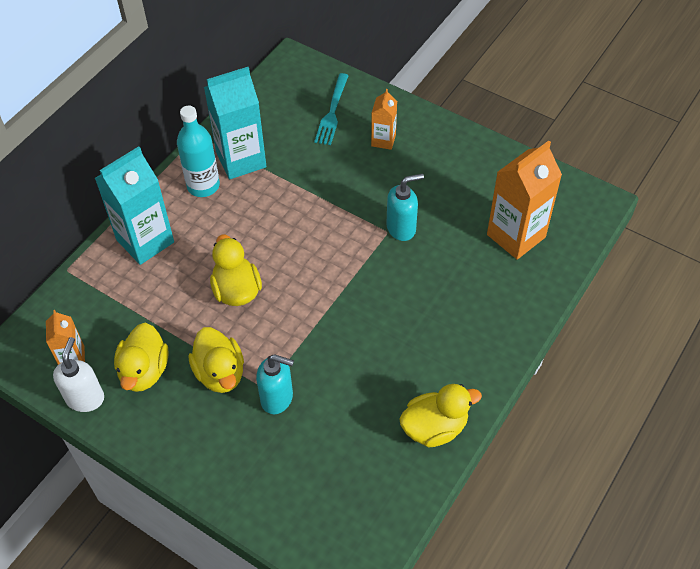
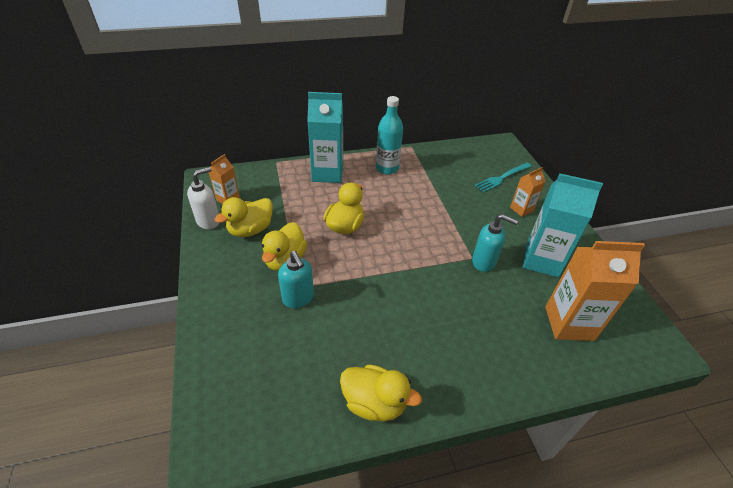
camera: 40 degrees right, 10 degrees down
(241, 159) = (421, 169): turquoise carton -> turquoise carton (542, 260)

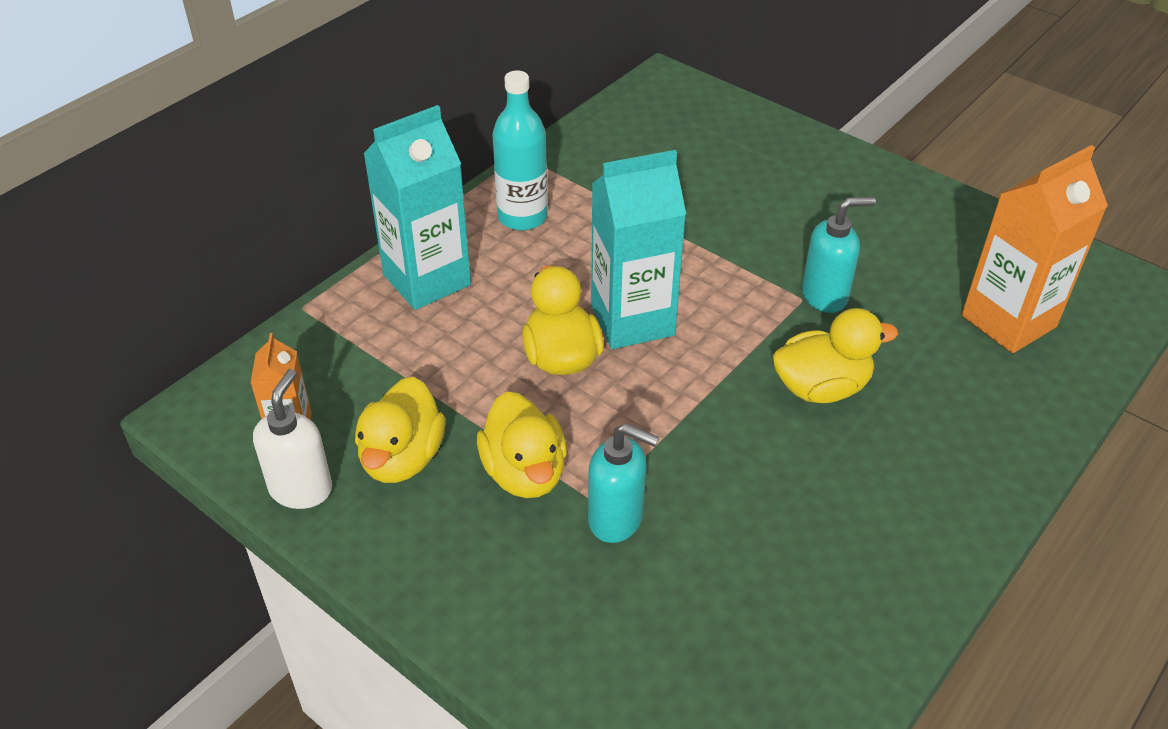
camera: 35 degrees left, 0 degrees up
(374, 403) = (884, 591): yellow duck -> yellow duck (821, 387)
(502, 178) = (720, 143): turquoise fork -> none
(521, 209) = (796, 182): orange carton -> none
(542, 260) = (896, 249): turquoise carton -> turquoise carton (632, 320)

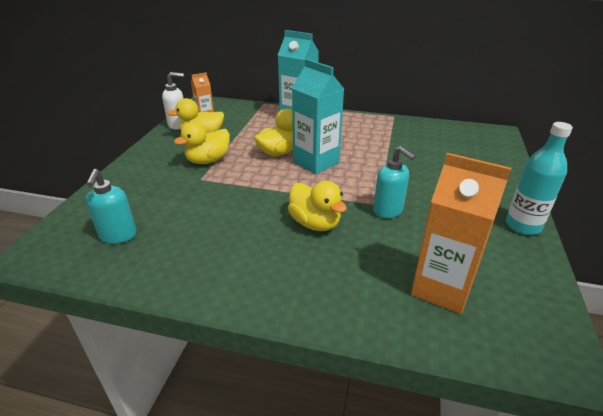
camera: 65 degrees right, 10 degrees down
(522, 217) = (355, 125): turquoise bottle -> turquoise bottle (522, 226)
(616, 519) = (193, 186): turquoise soap dispenser -> turquoise soap dispenser (118, 236)

